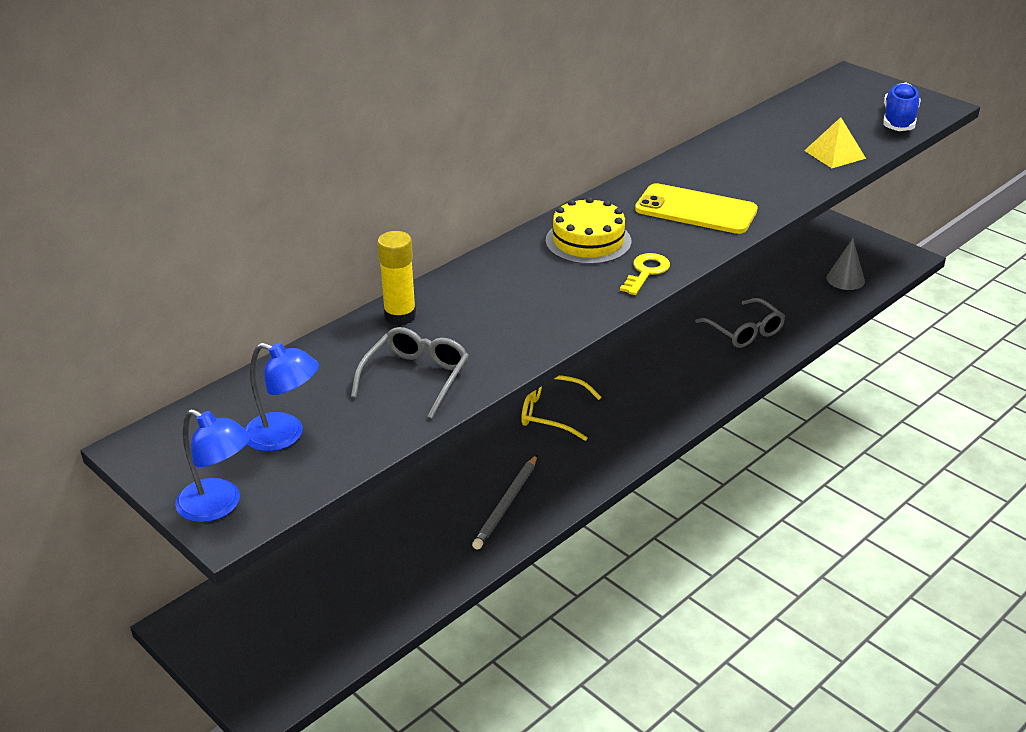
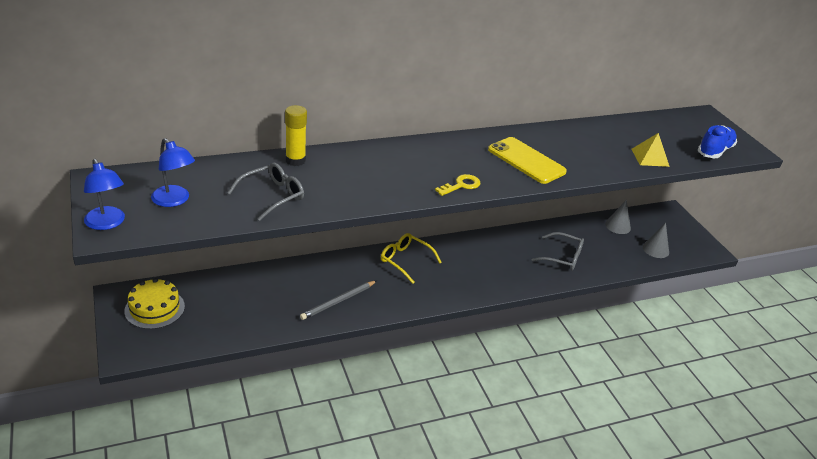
camera: 20 degrees right, 0 degrees up
(588, 241) = (442, 156): yellow cake -> yellow cake (154, 308)
(745, 332) = (563, 257): grey glasses -> grey glasses turned 60 degrees counterclockwise
(779, 265) = (617, 226): none -> grey cone

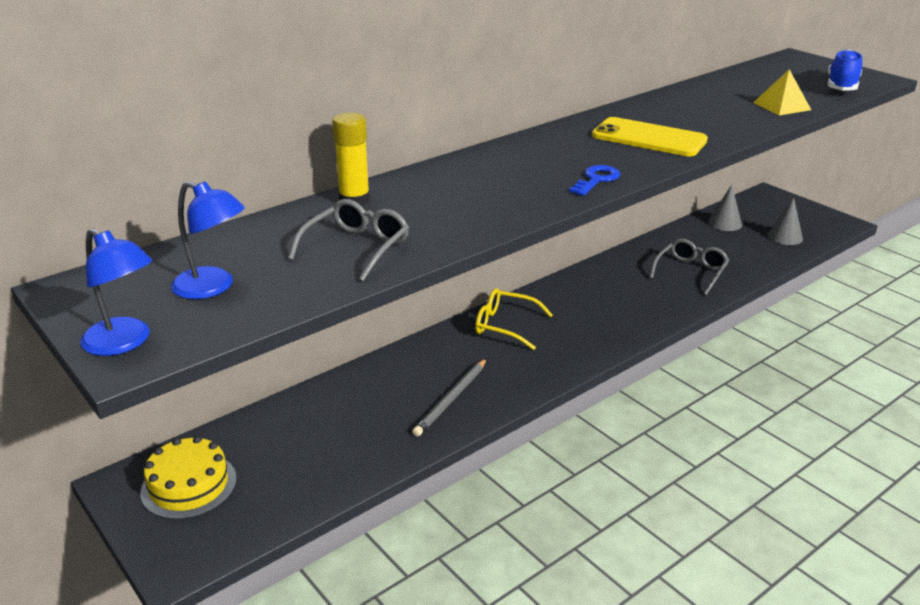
camera: 15 degrees left, 5 degrees down
(461, 185) = (596, 179): yellow key -> blue key
(563, 257) = (690, 272): grey glasses -> grey glasses turned 60 degrees counterclockwise

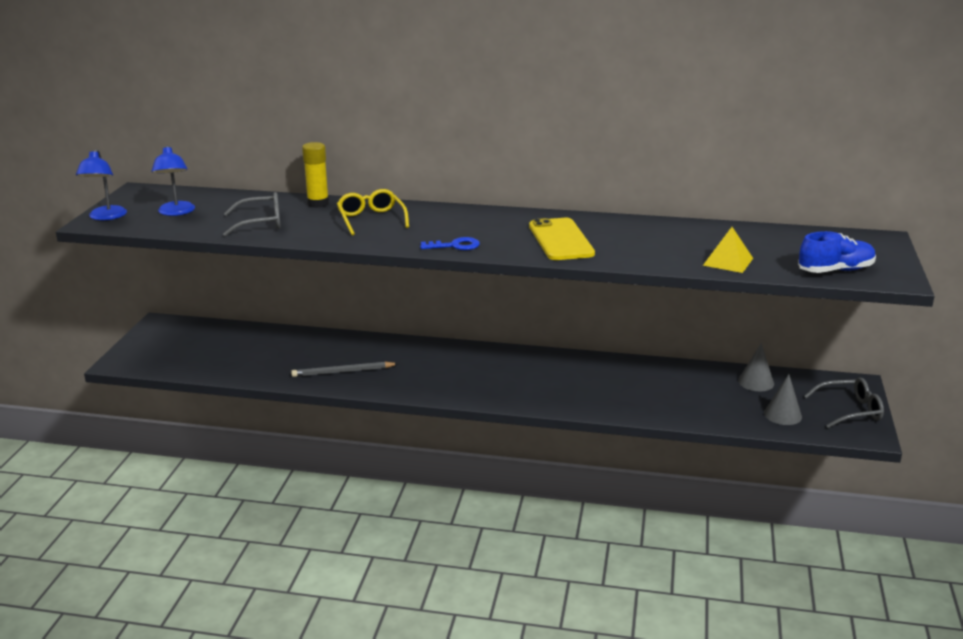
camera: 50 degrees right, 5 degrees down
(189, 485) = (177, 338): yellow cake -> none
(505, 325) = (450, 356): yellow glasses -> yellow glasses (371, 219)
(690, 272) = (642, 394): grey glasses -> grey glasses (850, 410)

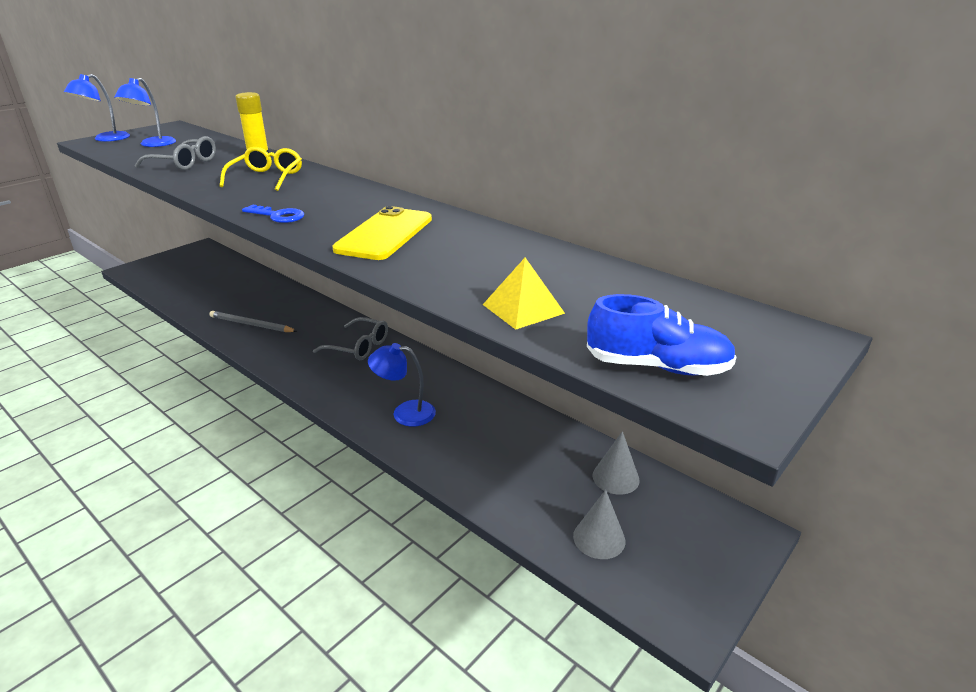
camera: 30 degrees right, 5 degrees up
(572, 391) = (405, 413): none -> blue lamp
(850, 410) = (700, 571): grey glasses -> grey glasses (359, 347)

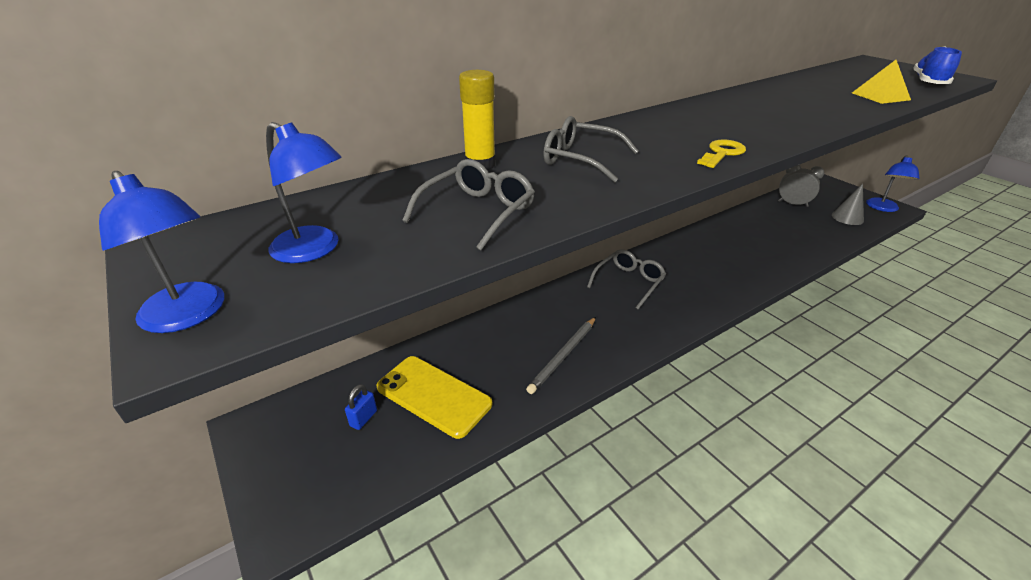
camera: 75 degrees left, 5 degrees up
(200, 271) = (363, 418): none -> blue padlock
(267, 178) = (580, 159): yellow glasses -> grey glasses
(278, 216) = (722, 153): blue key -> yellow key
(385, 234) = (763, 118): yellow phone -> yellow phone (434, 395)
(405, 413) = (737, 266): blue lamp -> blue lamp (883, 208)
(615, 477) = (792, 204): grey cone -> grey clock

